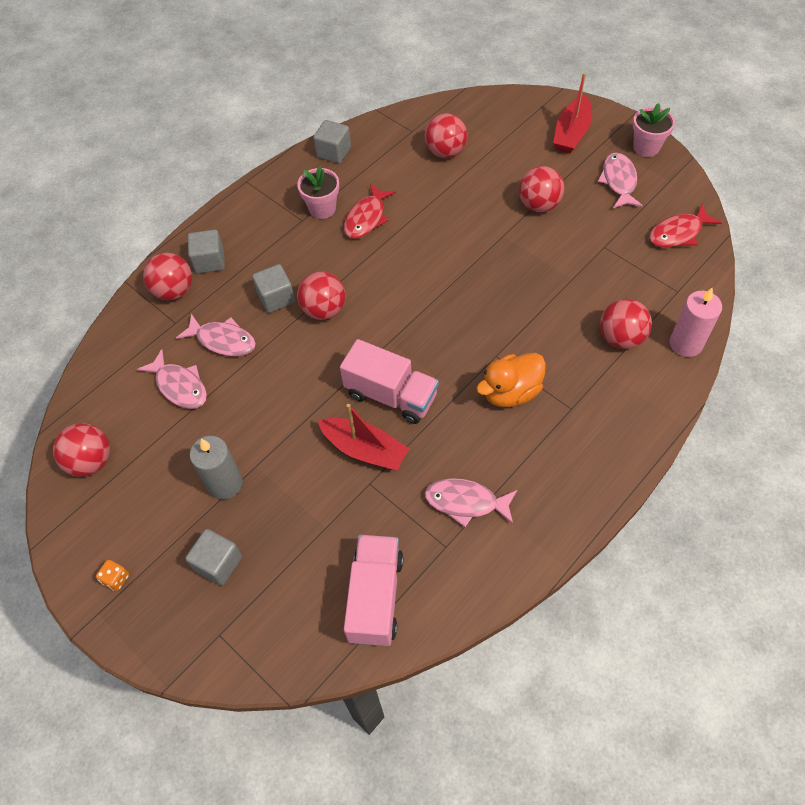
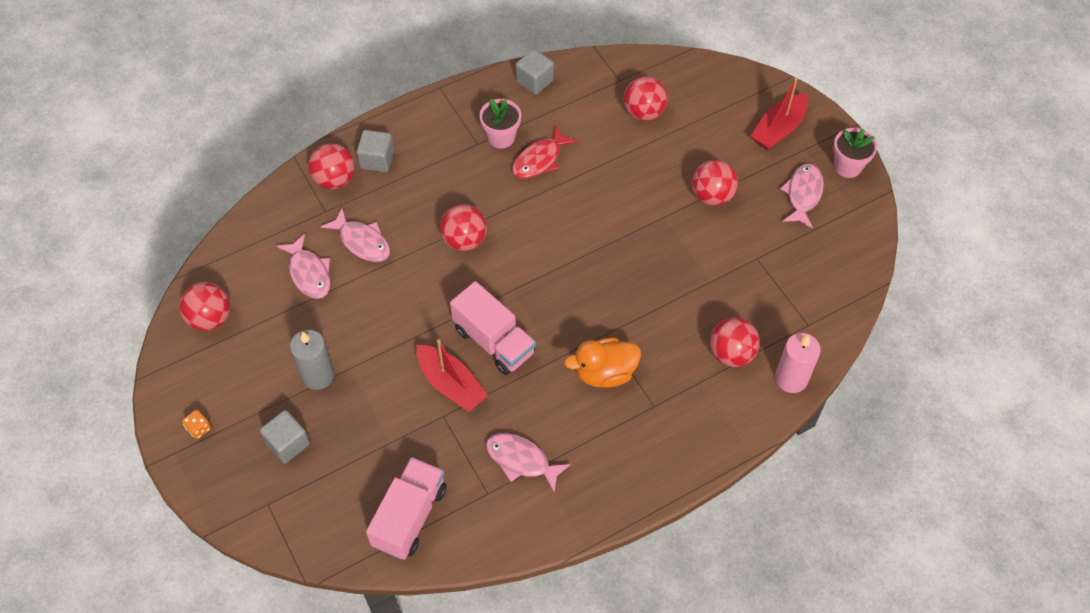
camera: 15 degrees right, 0 degrees up
(276, 298) = (425, 215): grey cube -> none
(678, 233) = (837, 266): red fish -> none

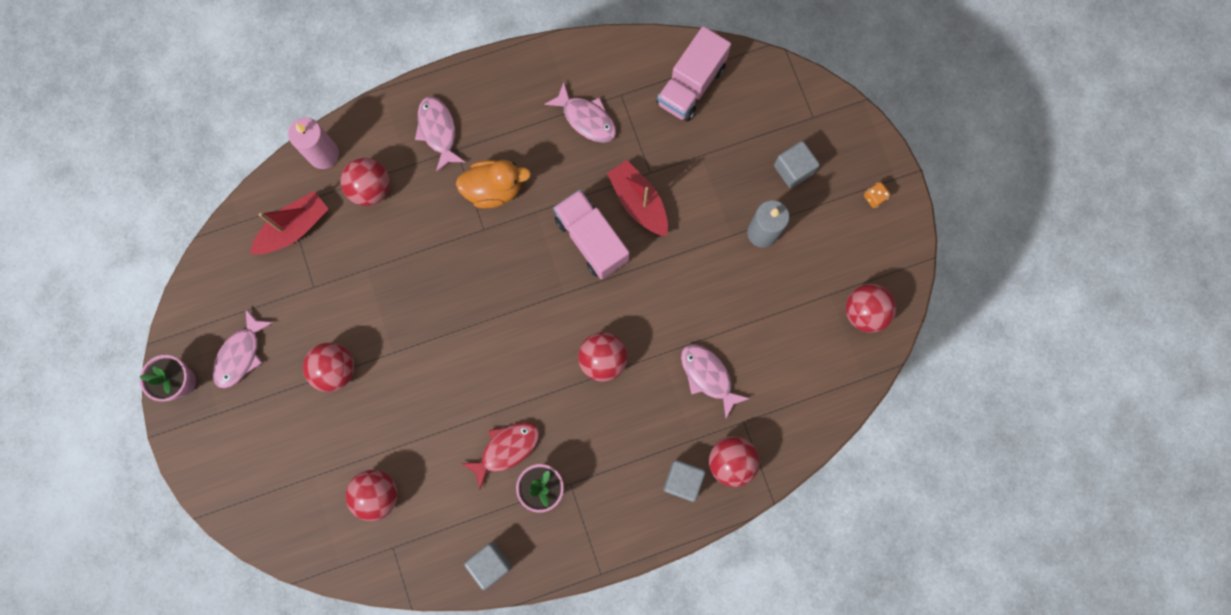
camera: 170 degrees left, 20 degrees up
(309, 273) = (765, 347): pink fish -> pink fish (438, 131)
(778, 129) = (236, 445): red boat -> red boat (294, 228)

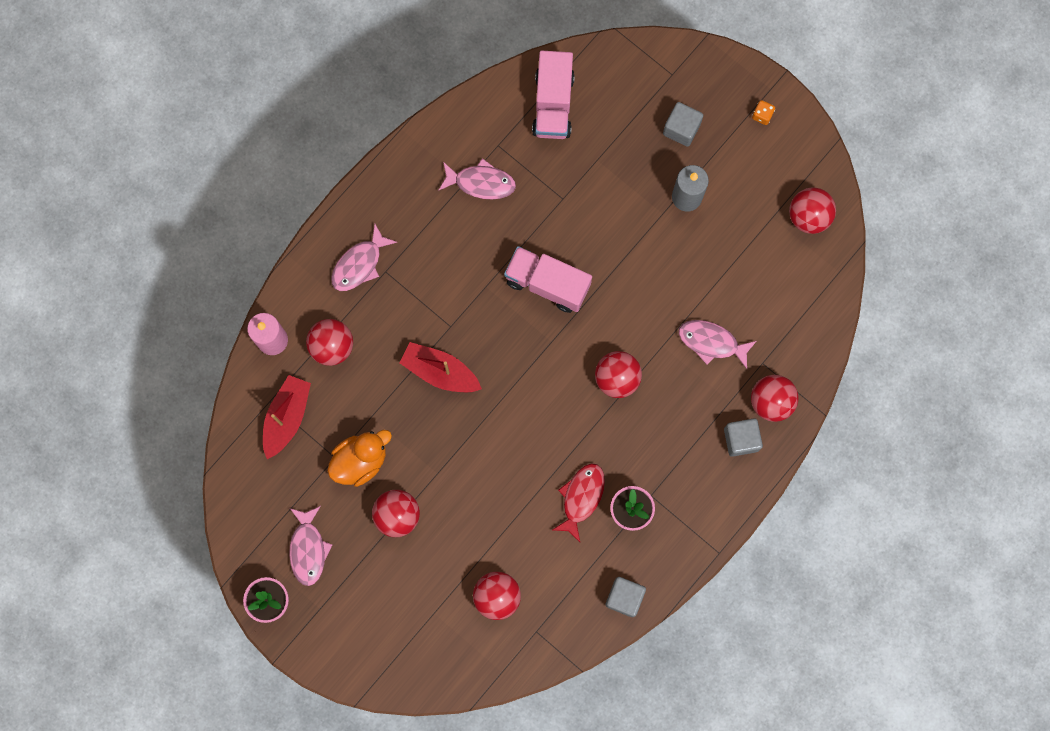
camera: 30 degrees left, 0 degrees up
(438, 131) = (359, 264): pink fish -> pink fish turned 90 degrees counterclockwise
(494, 189) = (438, 287): orange duck -> orange duck (360, 460)
(638, 202) = (568, 229): red boat -> red boat (440, 371)

